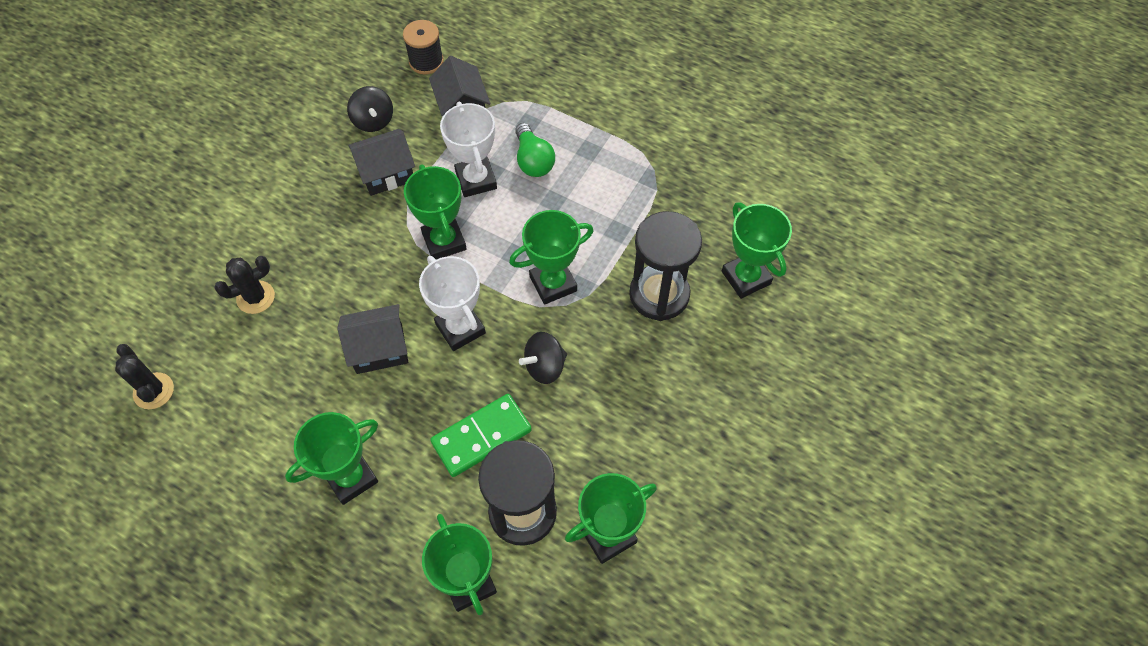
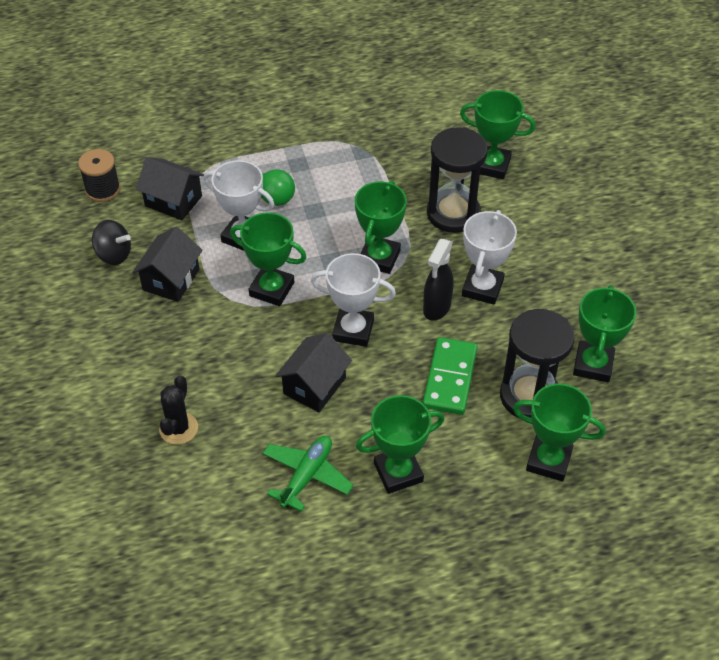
camera: 45 degrees left, 10 degrees down
(153, 391) = (182, 547): black cactus -> none
(289, 417) = (307, 476): none -> green plane
(351, 477) = (398, 472): green trophy -> green trophy turned 60 degrees clockwise
(544, 366) = (436, 308): black spinning top -> black spray bottle
(602, 382) = (482, 288): none -> white trophy

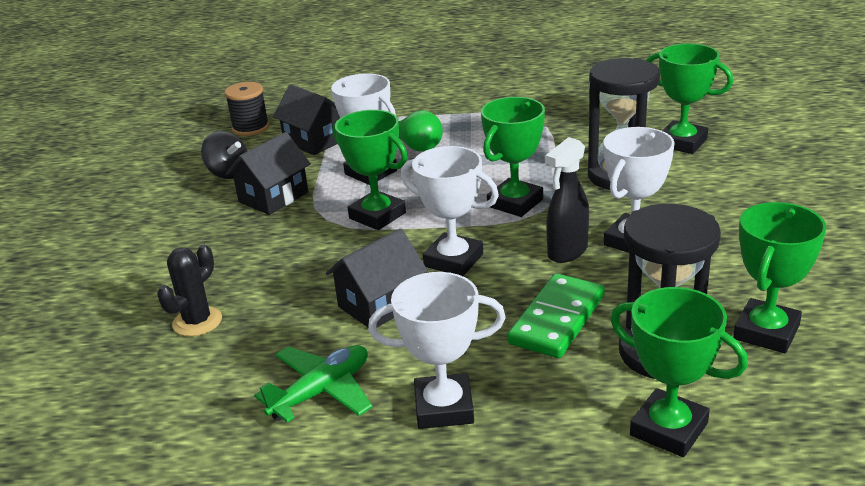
camera: 20 degrees right, 20 degrees down
(398, 472) = (444, 407): green trophy -> white trophy

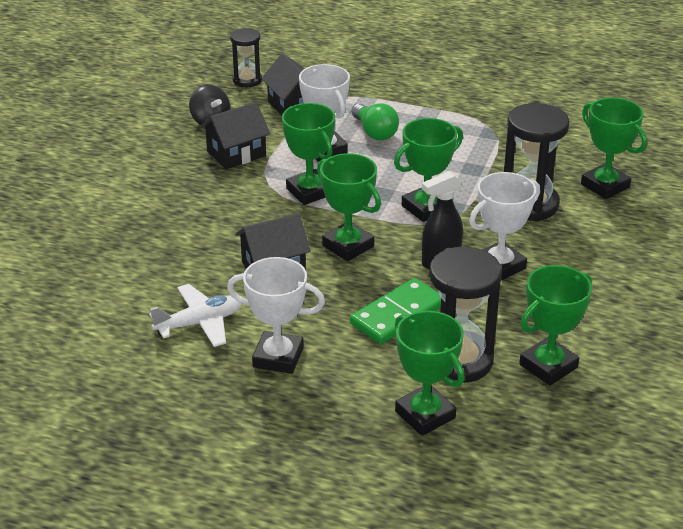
camera: 15 degrees right, 5 degrees up
(197, 322) = (135, 247): black cactus -> none
(250, 128) = (247, 80): black spool -> black hourglass
(321, 392) = (199, 323): green plane -> white plane
(453, 260) = (348, 246): white trophy -> green trophy

